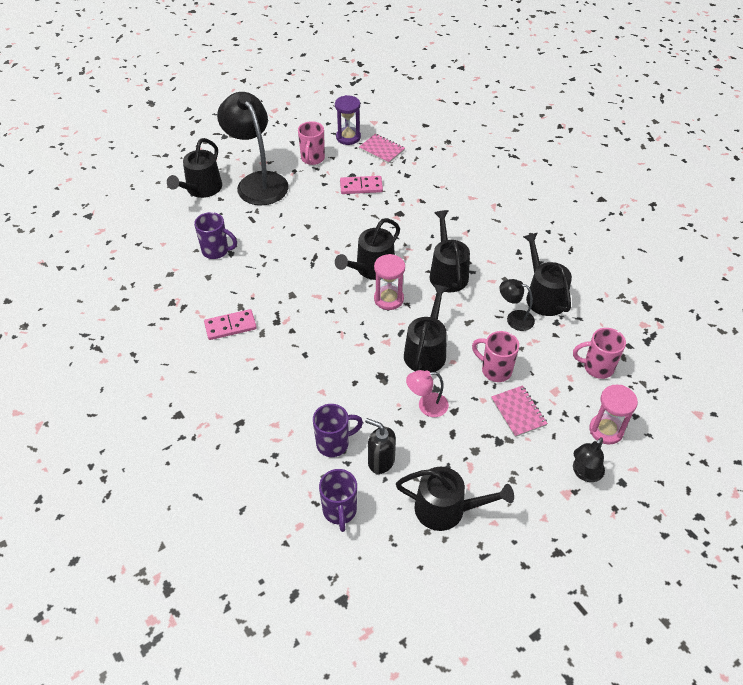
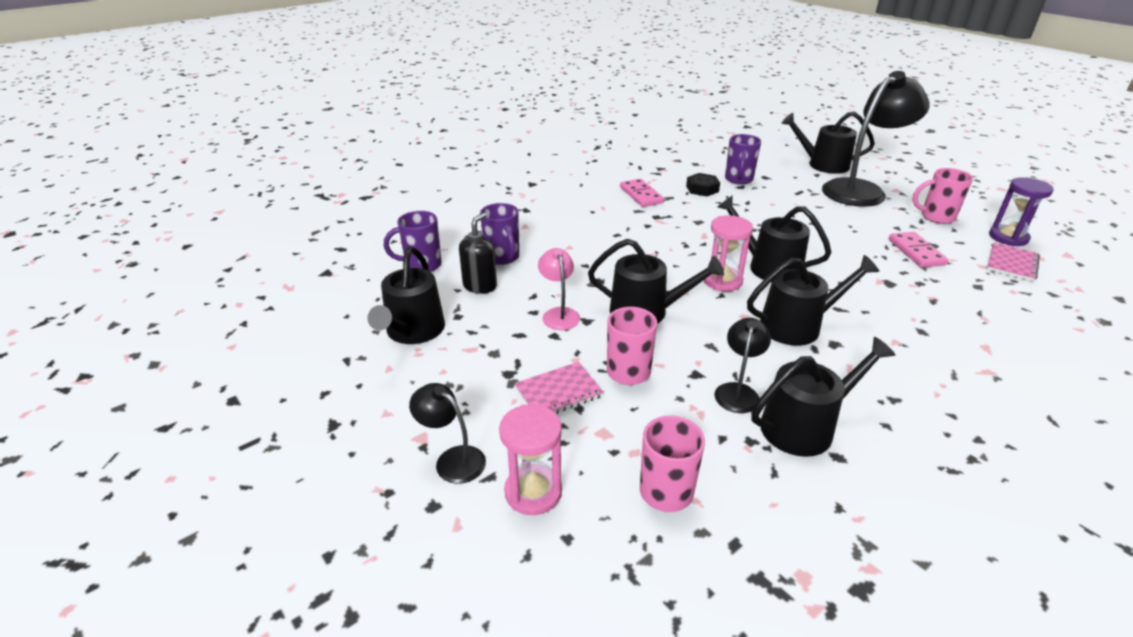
camera: 85 degrees right, 15 degrees down
(229, 280) = (702, 189): none -> black nut

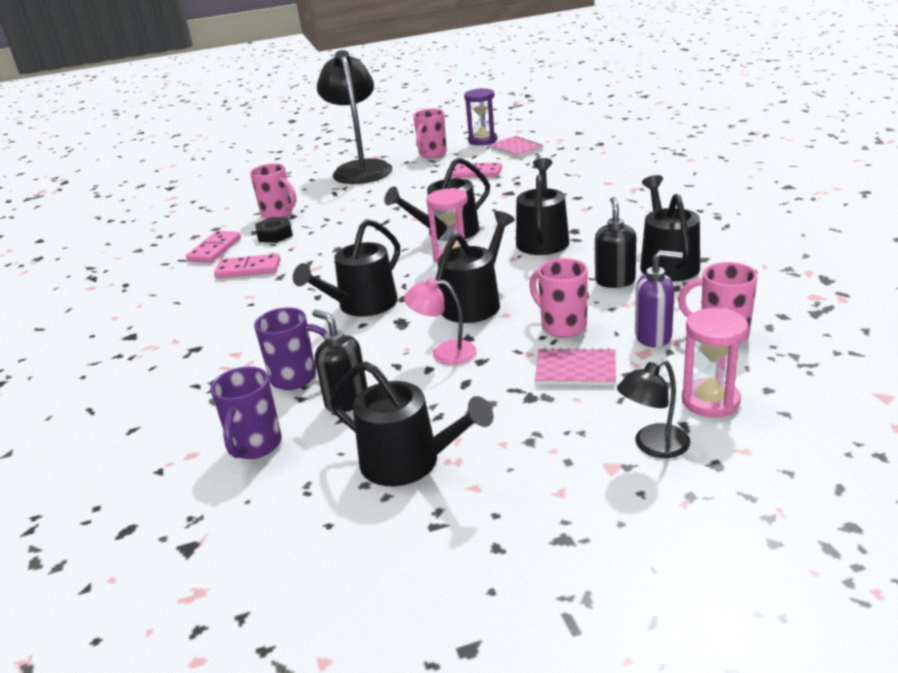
camera: 65 degrees left, 5 degrees down
(558, 392) = (575, 369): pink notebook -> pink notebook turned 75 degrees counterclockwise
(637, 436) = (653, 337): none -> purple soap dispenser
(662, 173) = (214, 249): none -> pink domino
(737, 391) = (615, 281): black lamp -> black soap dispenser
(738, 180) = (278, 214): purple mug -> pink mug
(823, 164) = (297, 172): black watering can -> black watering can (362, 305)

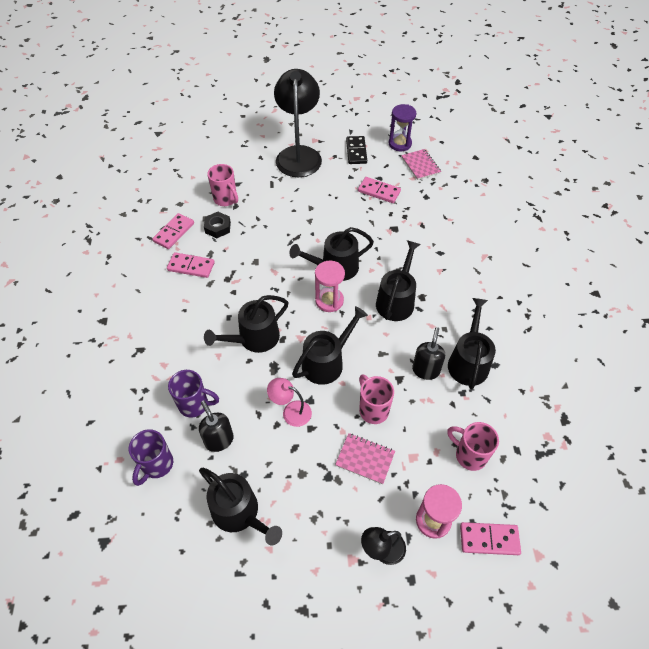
camera: 10 degrees right, 25 degrees up
(432, 154) = (356, 151): pink mug -> black domino
(653, 337) = (426, 442): purple soap dispenser -> none
(803, 399) = (489, 539): none -> pink domino

